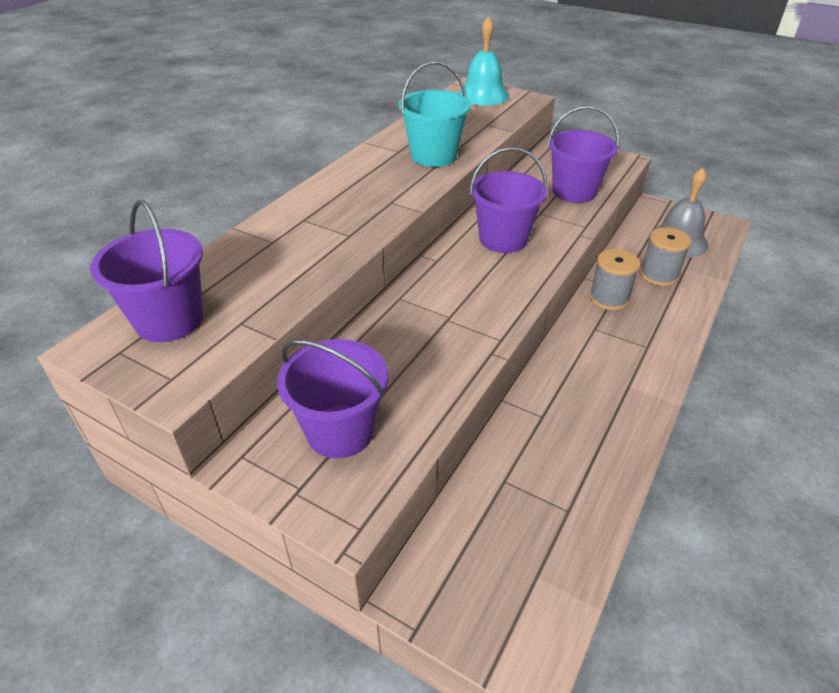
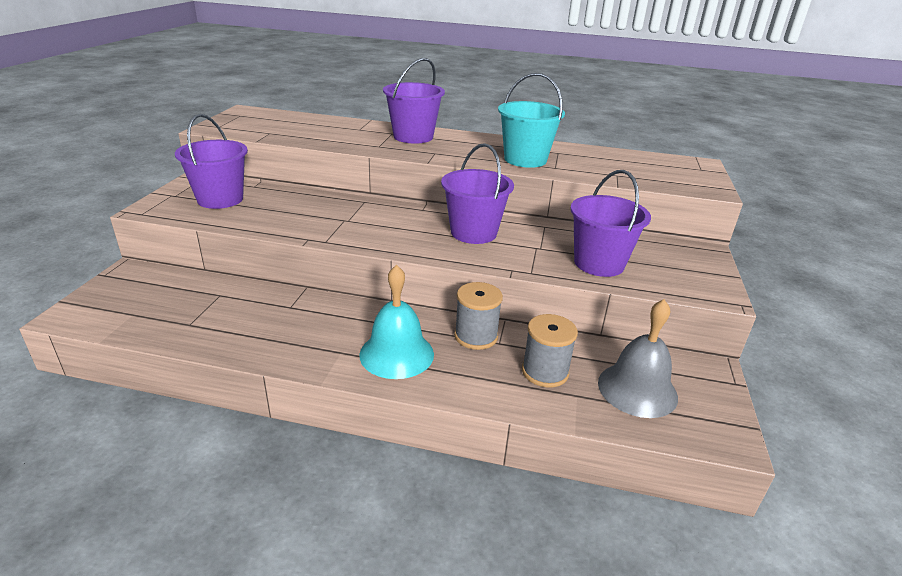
camera: 70 degrees right, 10 degrees down
(169, 320) = (268, 119): purple bucket -> purple bucket (413, 137)
(483, 95) = (685, 169): turquoise bell -> turquoise bell (396, 354)

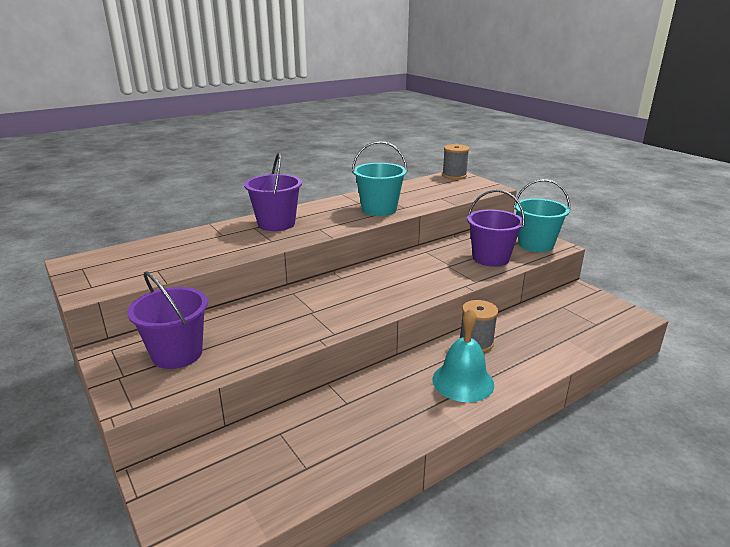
camera: 45 degrees left, 5 degrees down
(473, 233) = (402, 276): purple bucket -> none
(545, 372) = (536, 338): grey spool -> grey spool (454, 175)
(637, 389) = (578, 319): grey bell -> none
(690, 279) = (535, 245): none -> turquoise bucket

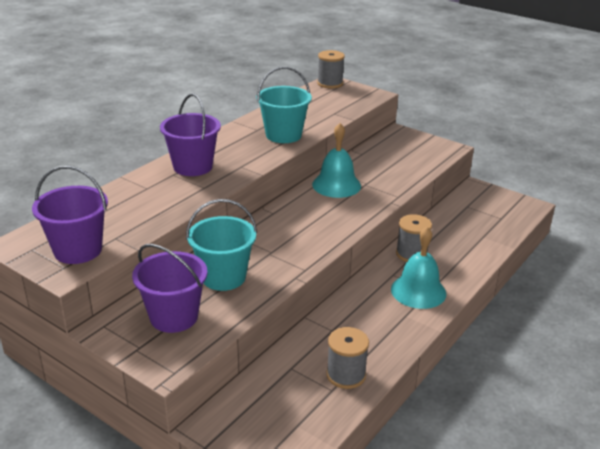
camera: 20 degrees left, 5 degrees up
(331, 454) = (346, 375): none -> grey spool
(419, 263) = (336, 185): none -> turquoise bell
(490, 258) = (398, 170): purple bucket -> purple bucket (78, 250)
(535, 245) = (430, 149): turquoise bucket -> turquoise bucket (223, 277)

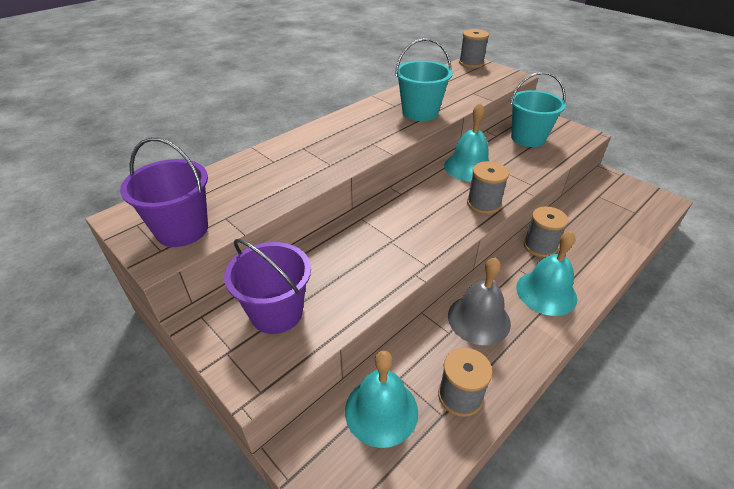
camera: 10 degrees right, 10 degrees up
(193, 166) = (324, 141): purple bucket -> none
(223, 277) = (338, 266): turquoise bucket -> turquoise bucket (528, 138)
(278, 392) = (381, 410): none -> turquoise bell
(353, 216) = (483, 204): none -> grey spool
(358, 317) = (478, 319): none -> grey bell

